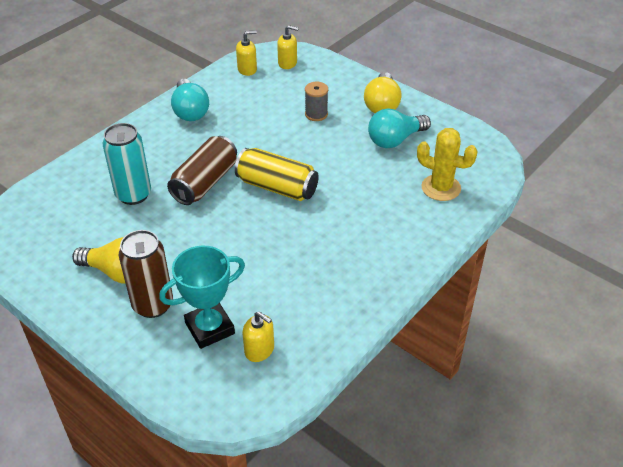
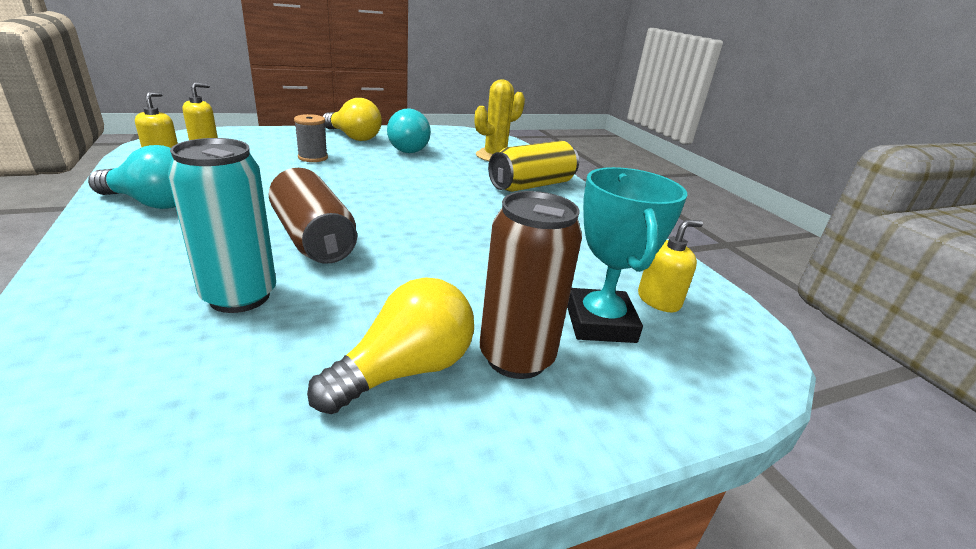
camera: 65 degrees left, 15 degrees down
(277, 187) = (393, 206): yellow can -> yellow can (532, 185)

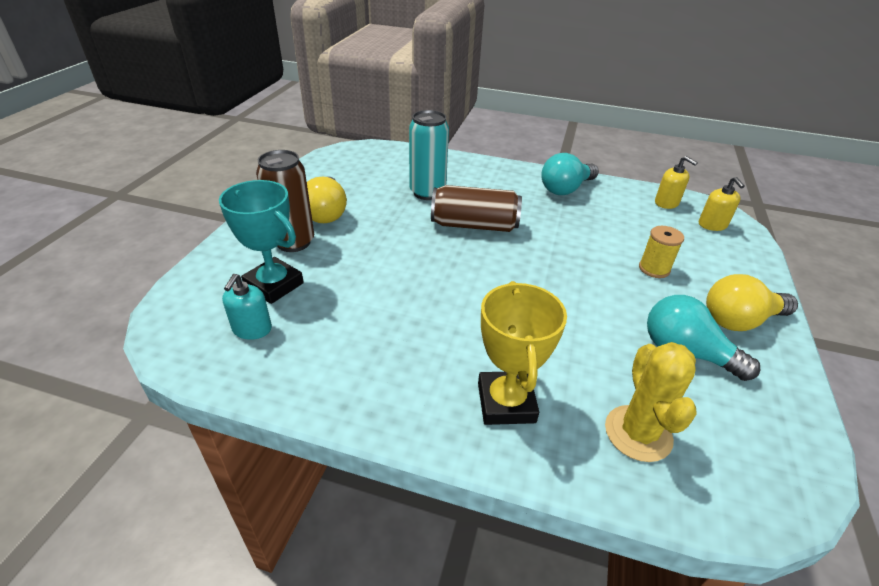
camera: 130 degrees right, 10 degrees up
(313, 158) = (654, 269): grey spool -> yellow spool
(532, 185) = (506, 402): yellow can -> yellow trophy
(659, 300) = (252, 329): yellow soap dispenser -> turquoise soap dispenser

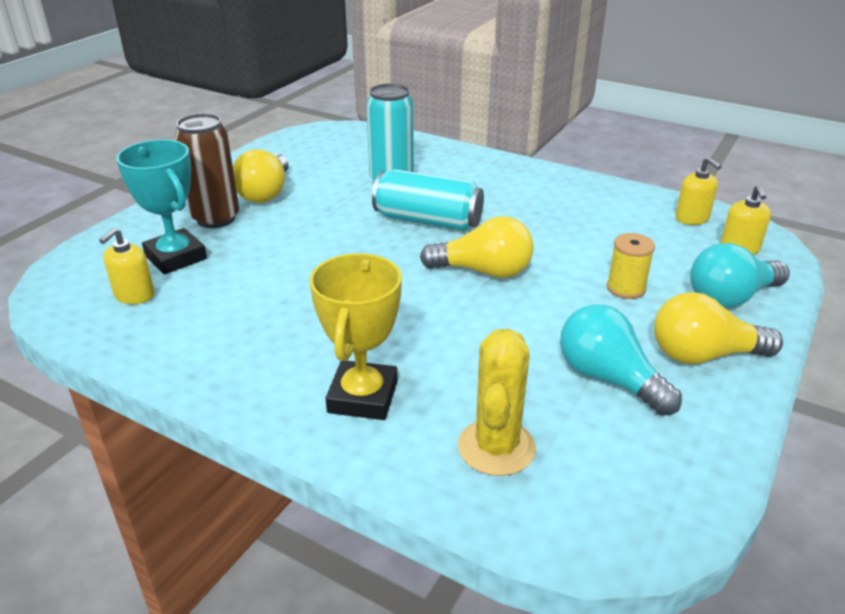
camera: 15 degrees right, 5 degrees down
(252, 329) = (134, 295): turquoise soap dispenser -> yellow soap dispenser
(474, 225) = (428, 220): brown can -> turquoise can
(541, 267) = (483, 271): none -> yellow light bulb
(565, 189) = (566, 192): turquoise light bulb -> turquoise light bulb (730, 298)

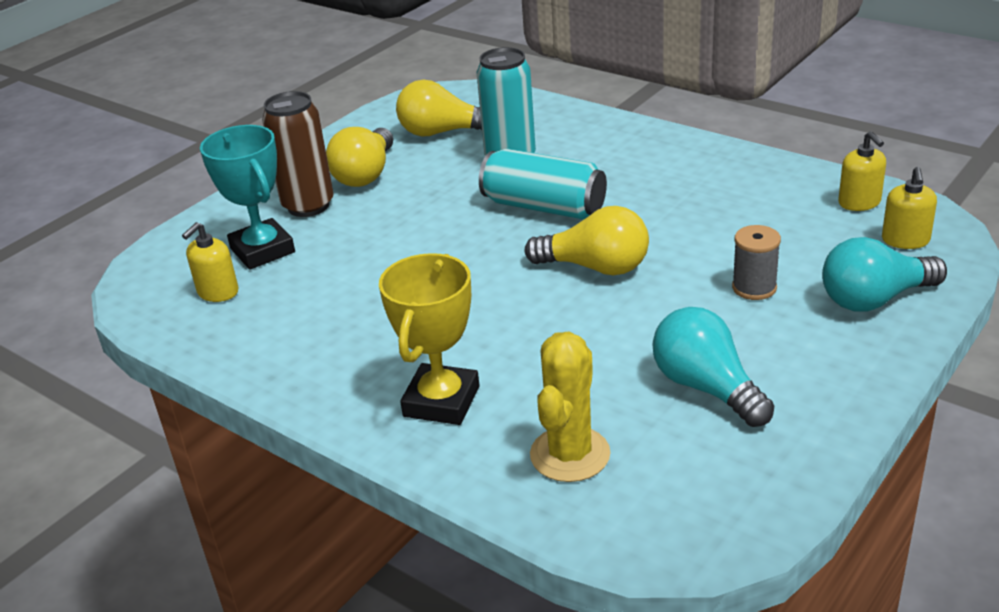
camera: 10 degrees right, 0 degrees up
(626, 288) = (754, 288): yellow spool -> grey spool
(703, 355) = (820, 364): yellow light bulb -> yellow light bulb (442, 132)

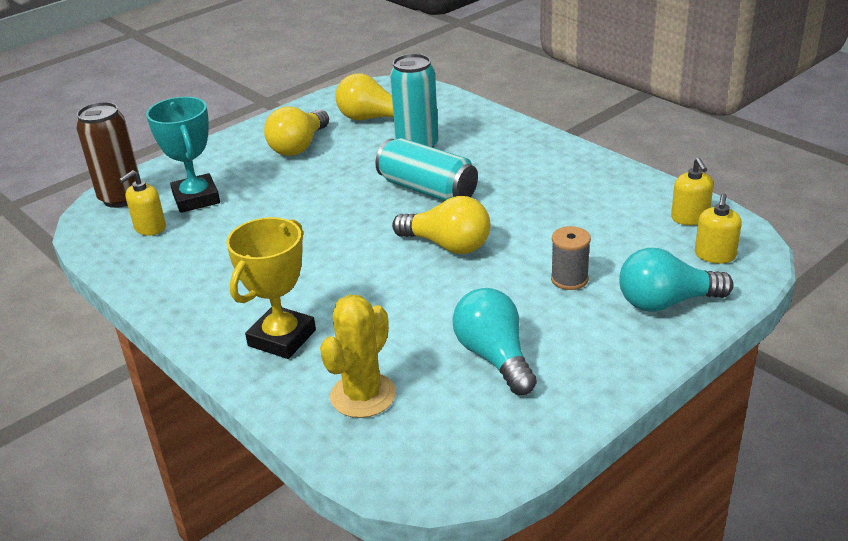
camera: 10 degrees right, 0 degrees up
(308, 206) = (245, 167): brown can -> brown can (121, 198)

